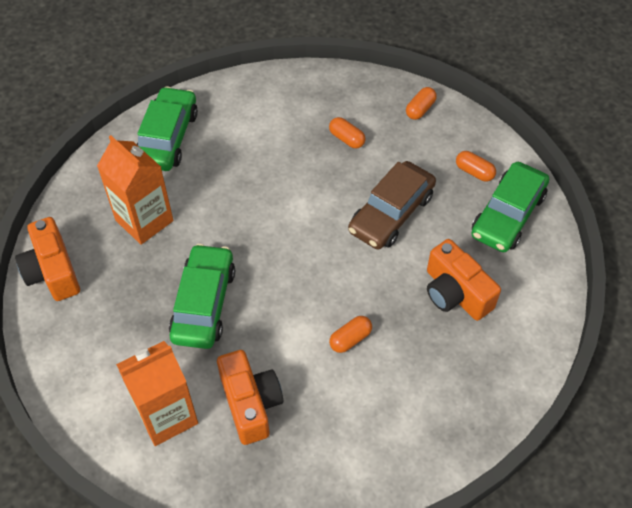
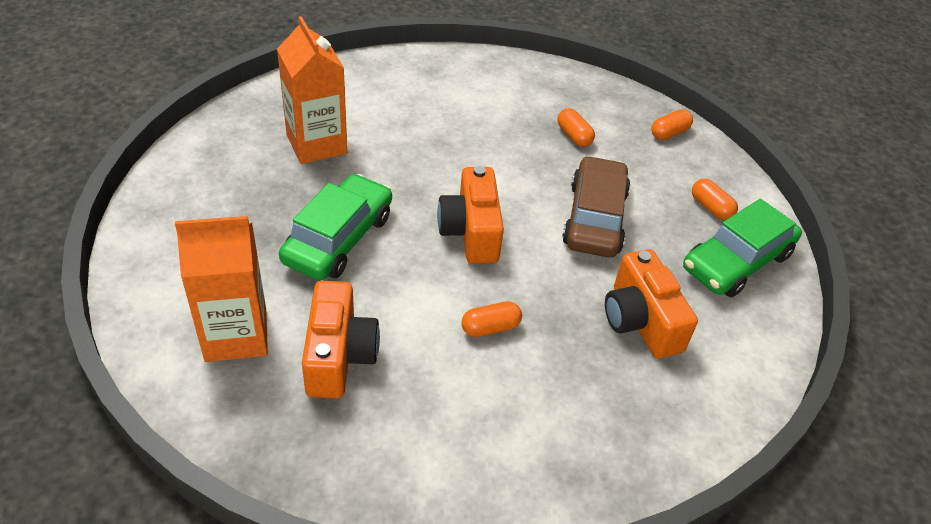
camera: 15 degrees right, 10 degrees down
(53, 271) = (195, 160): orange camera -> orange camera (471, 232)
(168, 137) = (381, 82): green car -> none
(391, 213) = (595, 218): brown car -> brown car turned 135 degrees clockwise

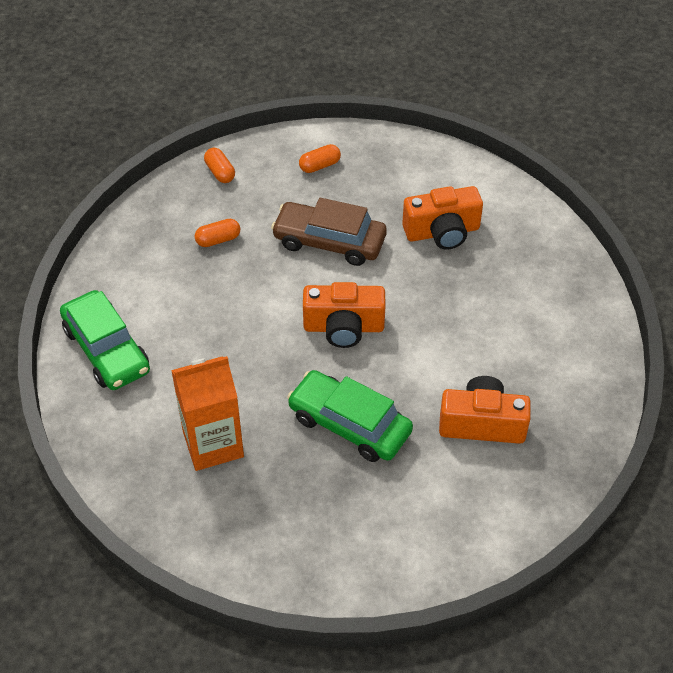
camera: 80 degrees left, 5 degrees up
(236, 335) = (462, 496): orange carton -> none
(490, 327) = (450, 324): orange capsule -> none
(736, 261) = (381, 164): green car -> green car (106, 350)

